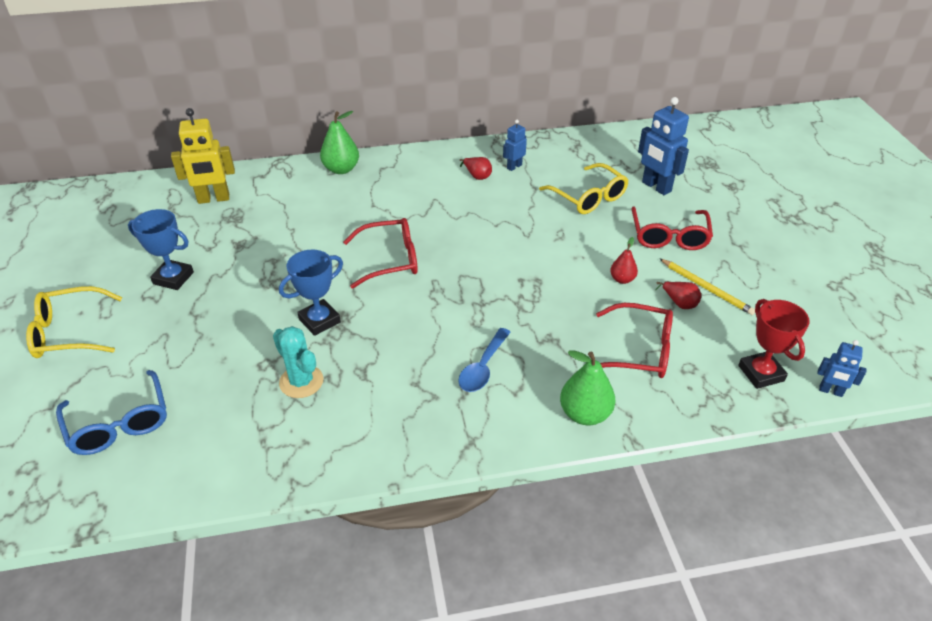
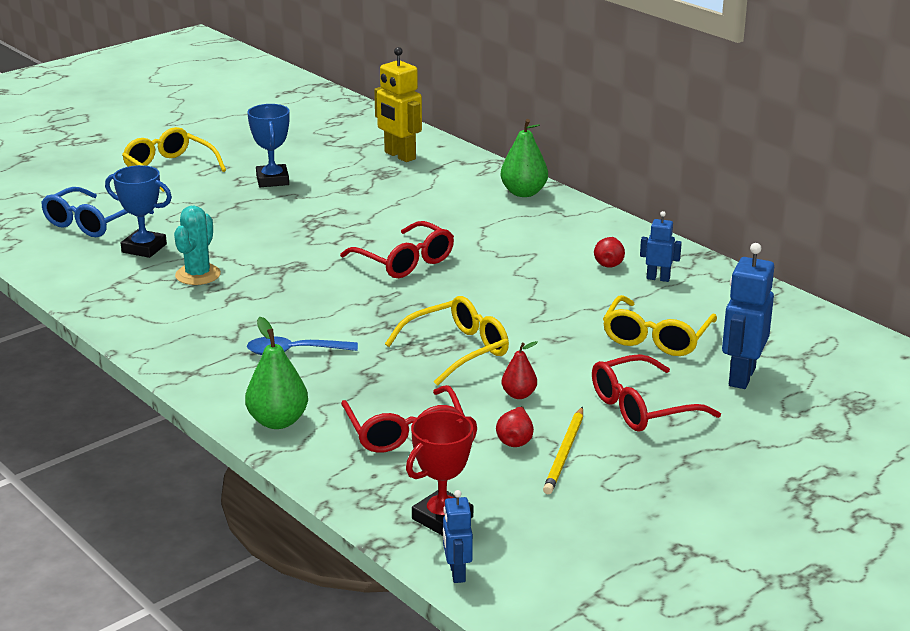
camera: 60 degrees right, 15 degrees down
(319, 320) = (282, 257): blue trophy -> blue trophy (144, 248)
(543, 283) = (457, 350): none -> yellow glasses

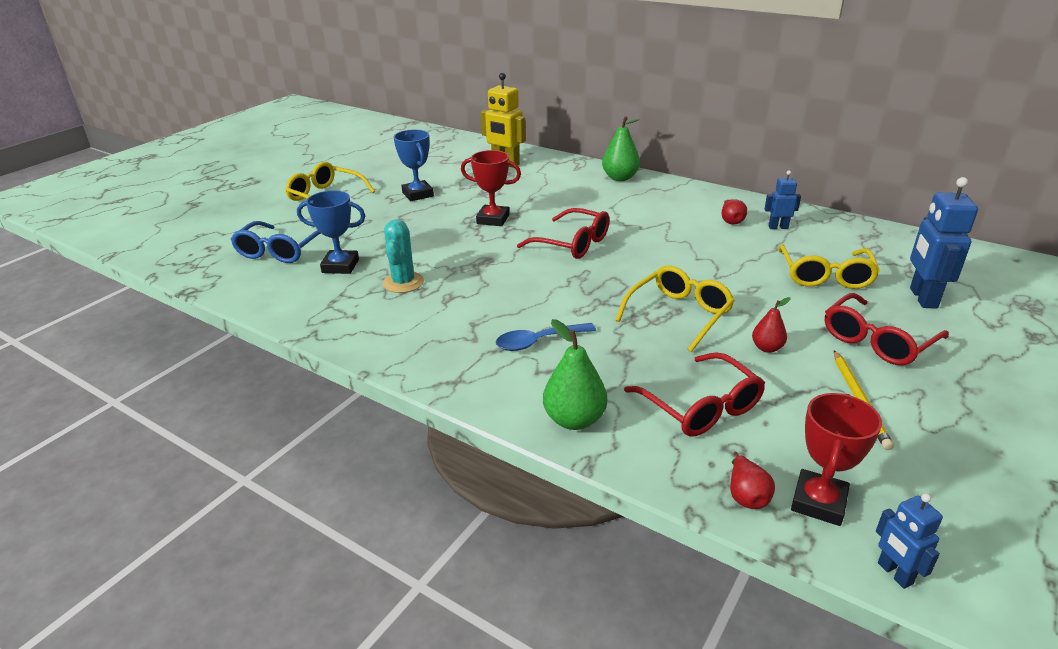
camera: 15 degrees left, 5 degrees up
(337, 221) = (493, 219): none -> red trophy
(515, 440) = (805, 395): red pear -> red pear (746, 495)

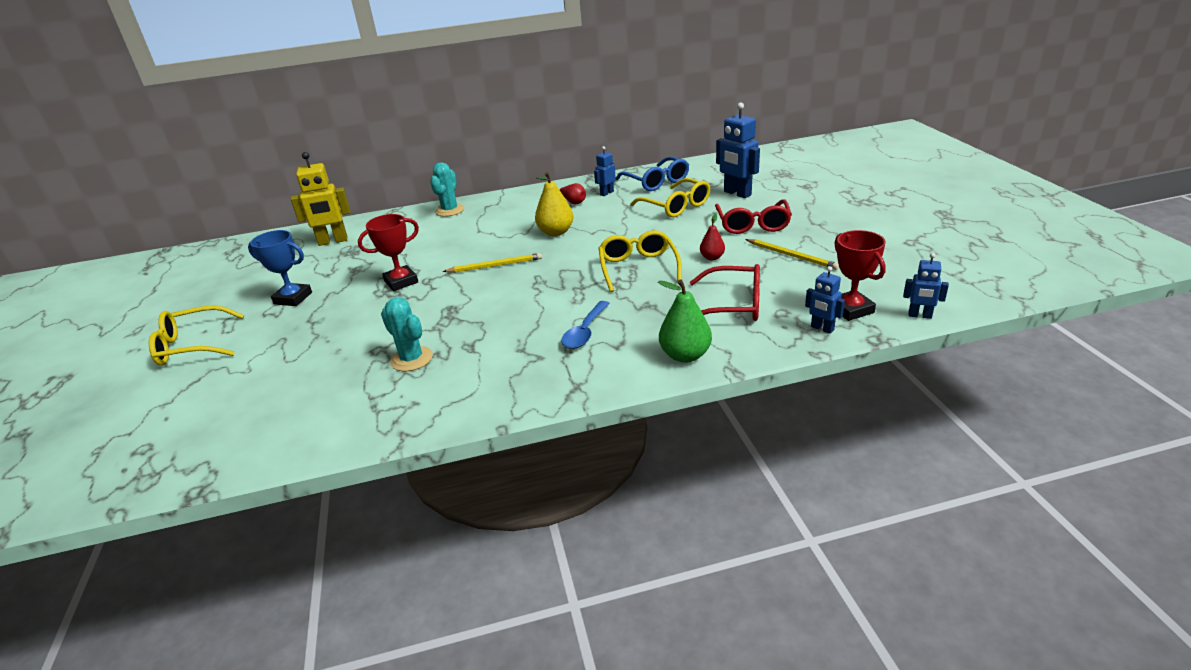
camera: 45 degrees left, 0 degrees up
(280, 251) = (235, 407): blue glasses -> blue glasses (656, 182)
(340, 266) = (327, 381): blue trophy -> none
(573, 244) = (495, 266): red glasses -> yellow pencil
(620, 178) = (450, 210): green pear -> turquoise cactus
(667, 241) = (556, 232): none -> yellow pear
(746, 495) = (822, 328): red pear -> blue robot

